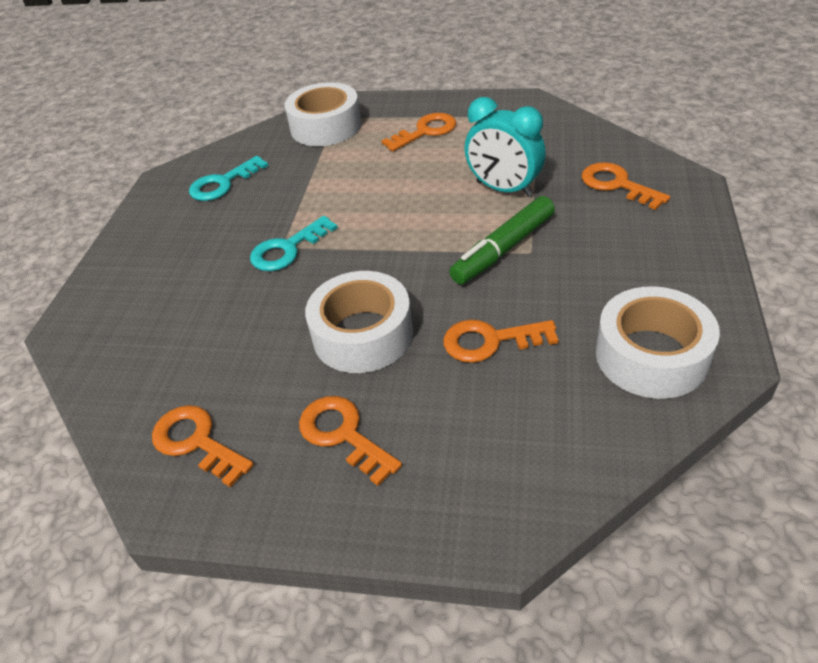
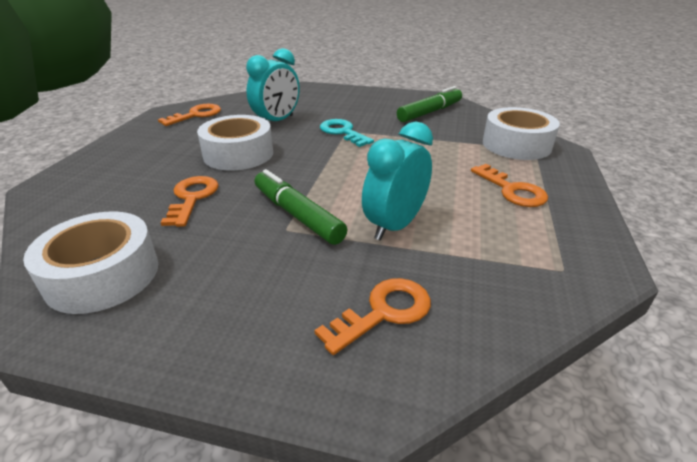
camera: 90 degrees right, 10 degrees down
(223, 183) = (430, 112): turquoise key -> green marker
(239, 323) = (277, 121): none -> turquoise clock
(343, 434) = (162, 147): orange key -> none

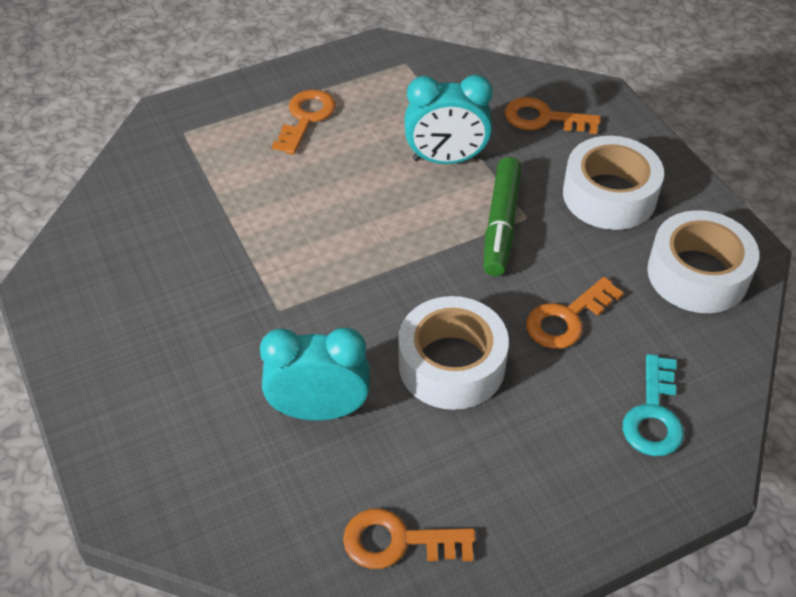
camera: 130 degrees left, 15 degrees up
(343, 132) = (288, 310): turquoise key -> turquoise key (653, 415)
(430, 112) = (128, 263): green marker -> none
(516, 145) = (183, 148): white tape -> white tape (609, 195)

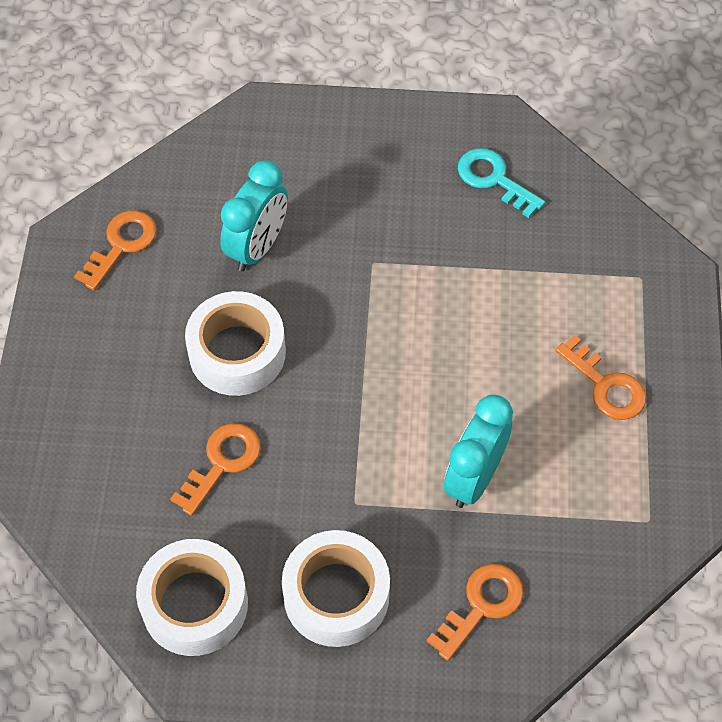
camera: 120 degrees right, 10 degrees up
(501, 224) = (360, 476): green marker -> none
(567, 319) = (222, 462): orange key -> orange key turned 45 degrees clockwise
(653, 415) = (92, 465): turquoise key -> turquoise key (494, 179)

